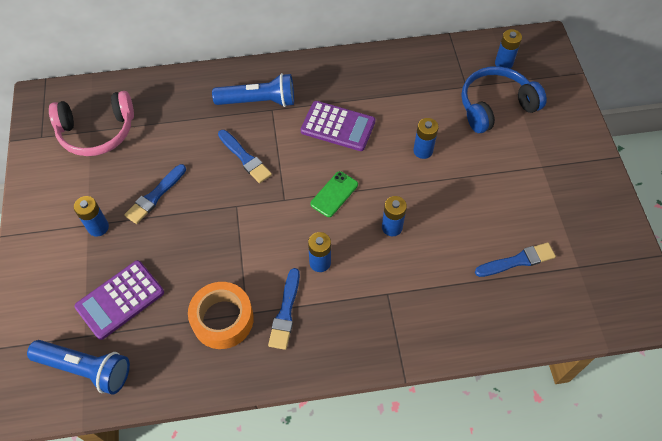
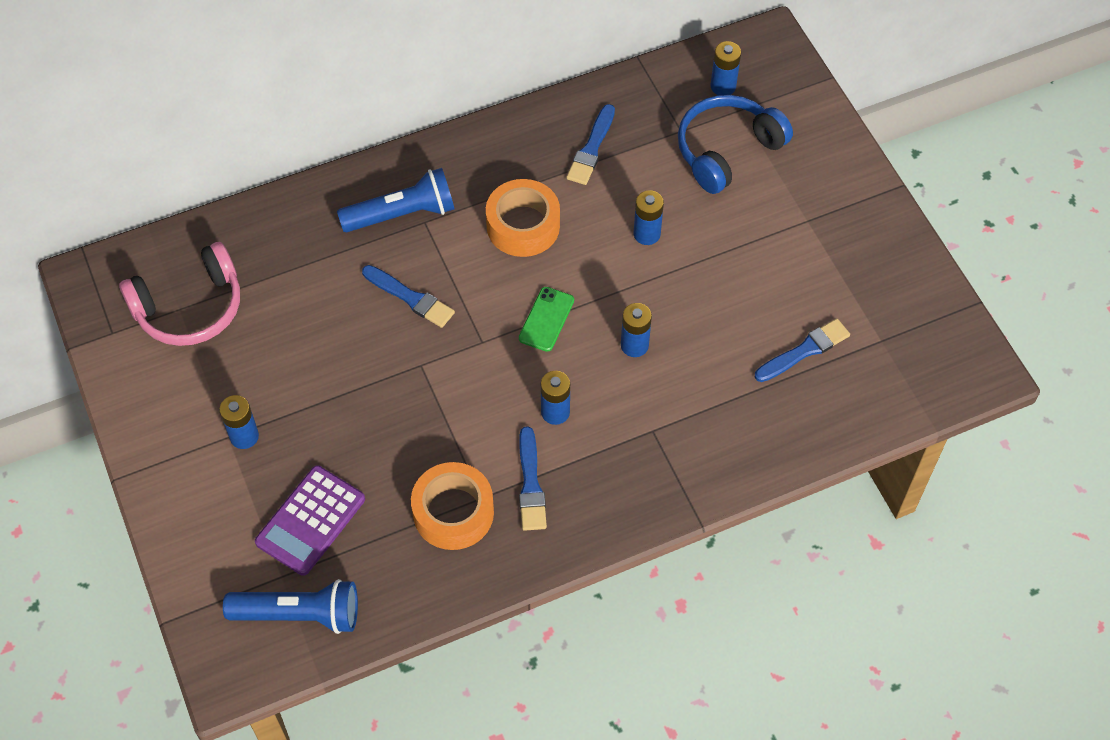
camera: 15 degrees left, 0 degrees up
(155, 196) = (306, 377): blue brush -> blue brush (591, 148)
(338, 126) = (523, 226): purple calculator -> orange tape

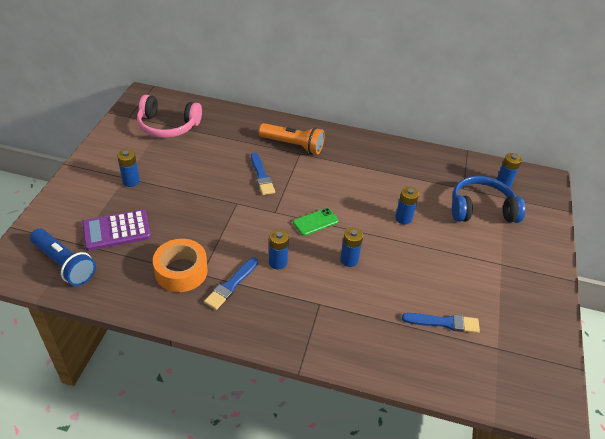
camera: 35 degrees right, 15 degrees down
(402, 214) = (293, 145): blue flashlight -> orange flashlight
(523, 226) = (344, 180): orange tape -> none
(591, 148) = (409, 170): blue brush -> none

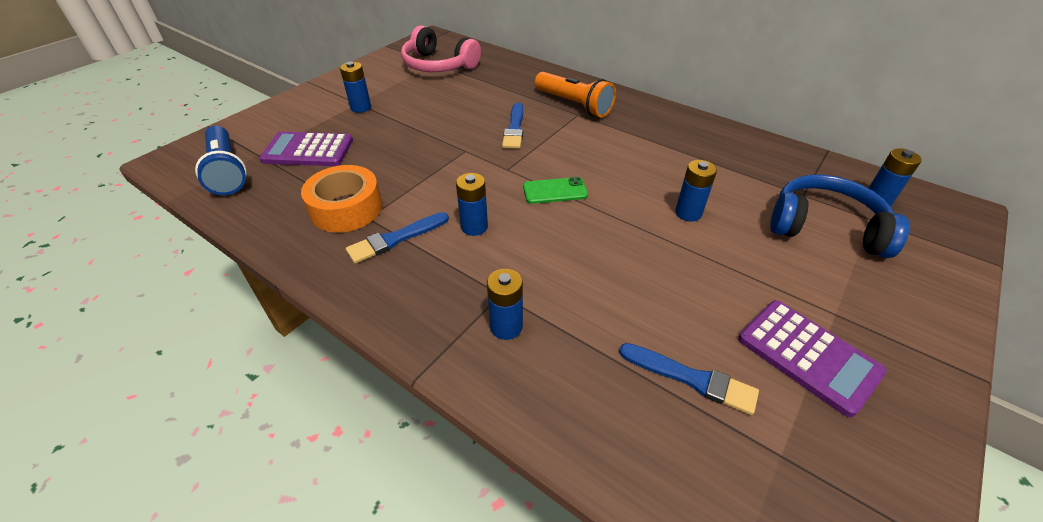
camera: 25 degrees right, 0 degrees up
(349, 260) = (577, 247): blue battery -> blue battery (506, 327)
(494, 292) = (808, 355): none -> purple calculator

